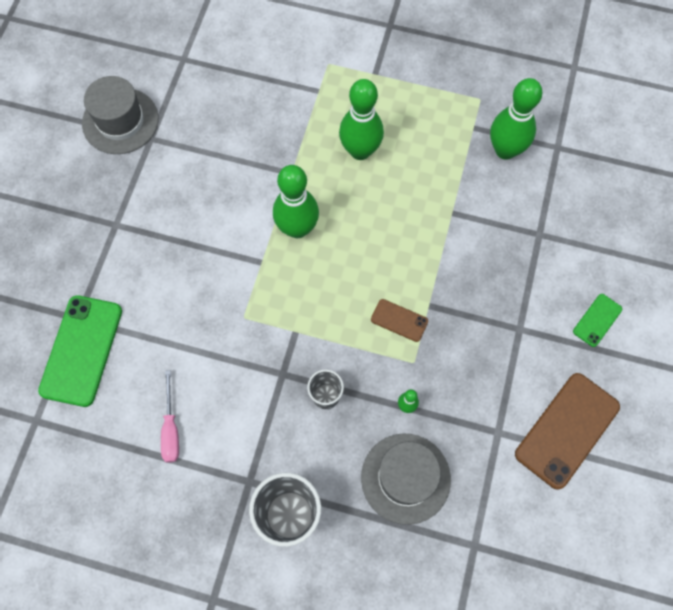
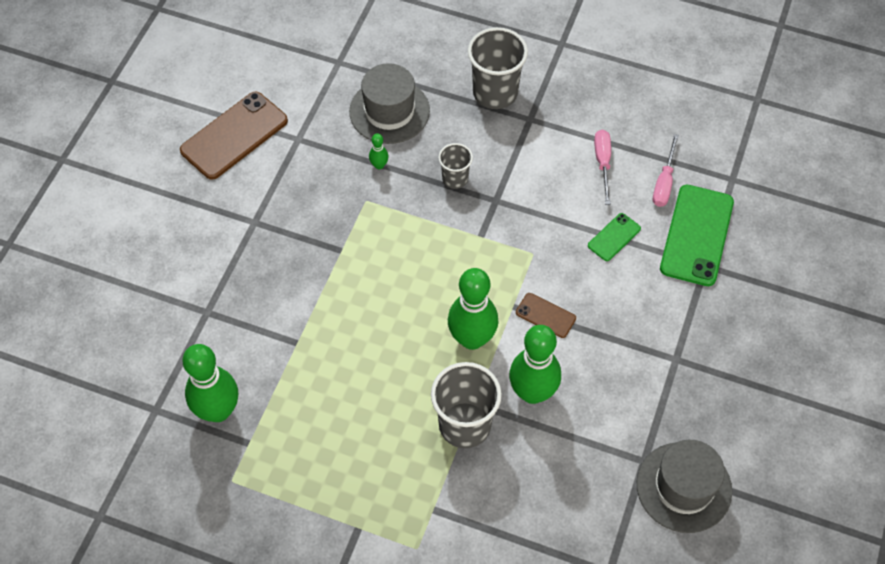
camera: 175 degrees left, 10 degrees down
(108, 410) = (664, 182): none -> pink screwdriver
(298, 154) = (464, 425): none -> grey cup
(360, 151) = (390, 424): green bowling pin -> green bowling pin (532, 392)
(399, 320) = (374, 238): brown phone -> brown phone (545, 315)
(597, 320) = (174, 223): green phone -> green phone (614, 237)

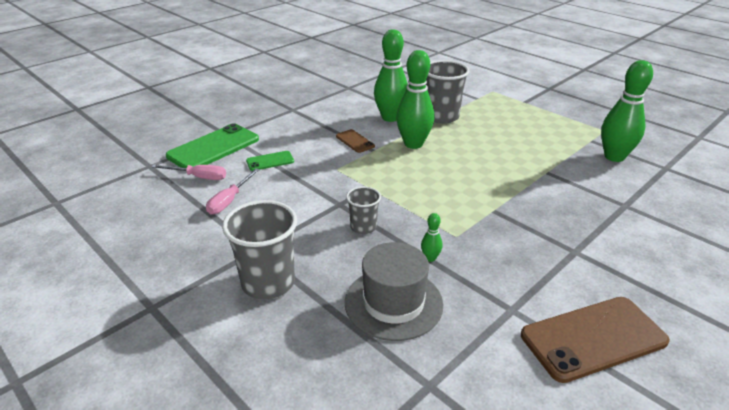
camera: 155 degrees left, 25 degrees down
(664, 182) = (198, 177): pink screwdriver -> pink screwdriver turned 60 degrees clockwise
(684, 487) = (336, 78): grey hat -> none

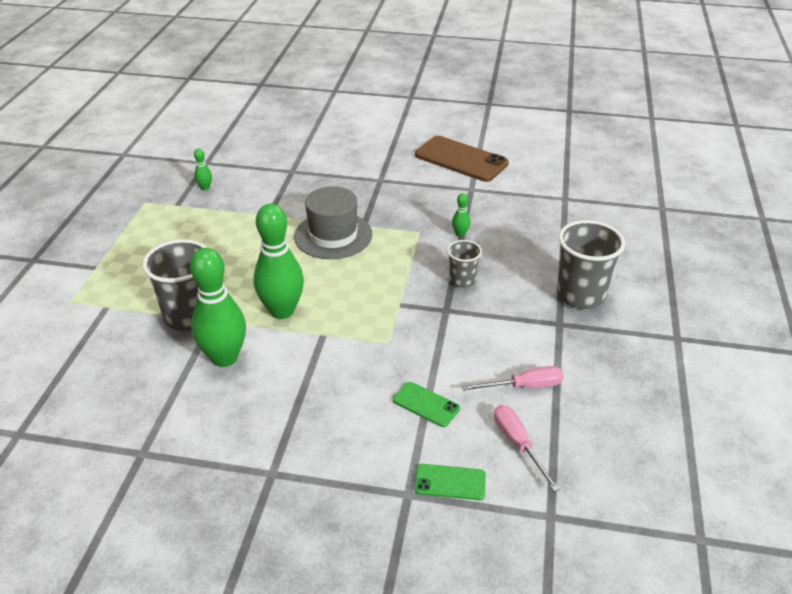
camera: 125 degrees left, 5 degrees up
(213, 148) = (450, 482): green phone -> green phone, size x0.50
(355, 141) = (315, 359): brown phone -> none
(393, 303) = (524, 232): grey hat -> grey hat (333, 235)
(614, 157) = (205, 188): green bowling pin -> green bowling pin, size x0.43

